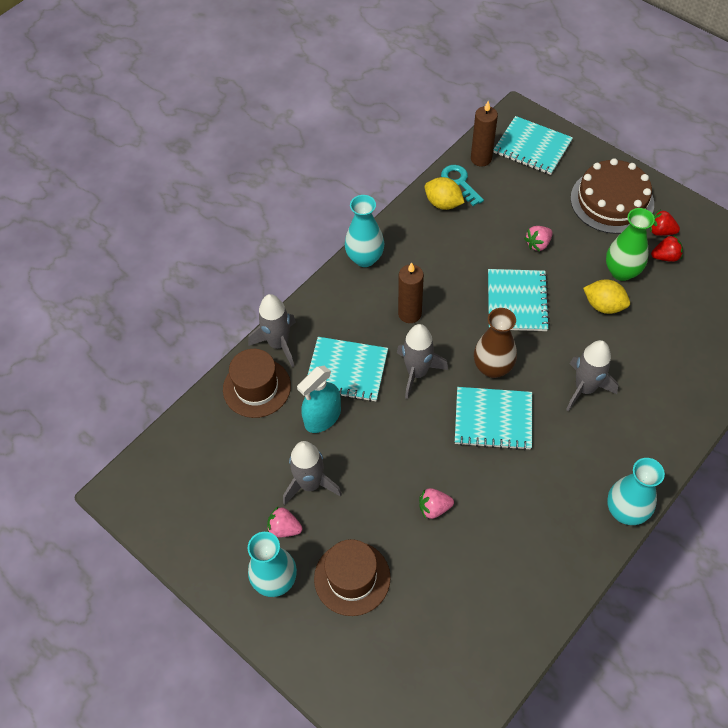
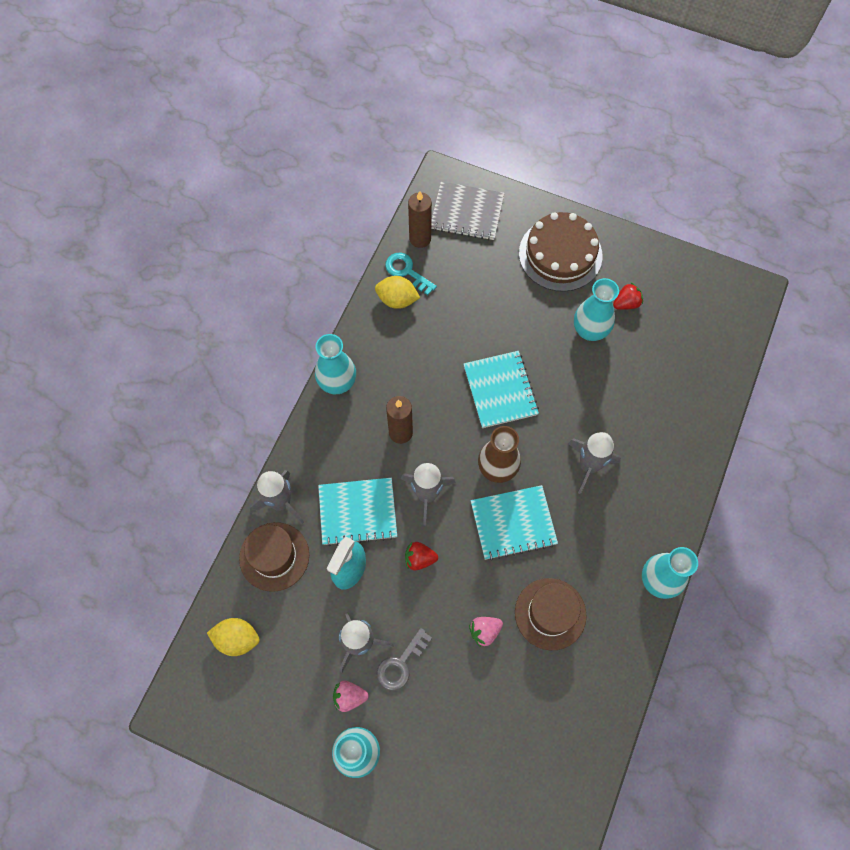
camera: 20 degrees left, 10 degrees up
(343, 513) = (401, 664): none -> grey key
(352, 578) = (429, 726): brown hat -> brown hat (550, 614)
(532, 147) = (467, 212): turquoise notebook -> grey notebook
(538, 244) = (503, 321): pink strawberry -> none
(603, 305) = (583, 372): yellow lemon -> yellow lemon (237, 639)
(621, 271) = (590, 330): green vase -> turquoise vase
(660, 231) = (615, 276): red strawberry -> red strawberry (419, 559)

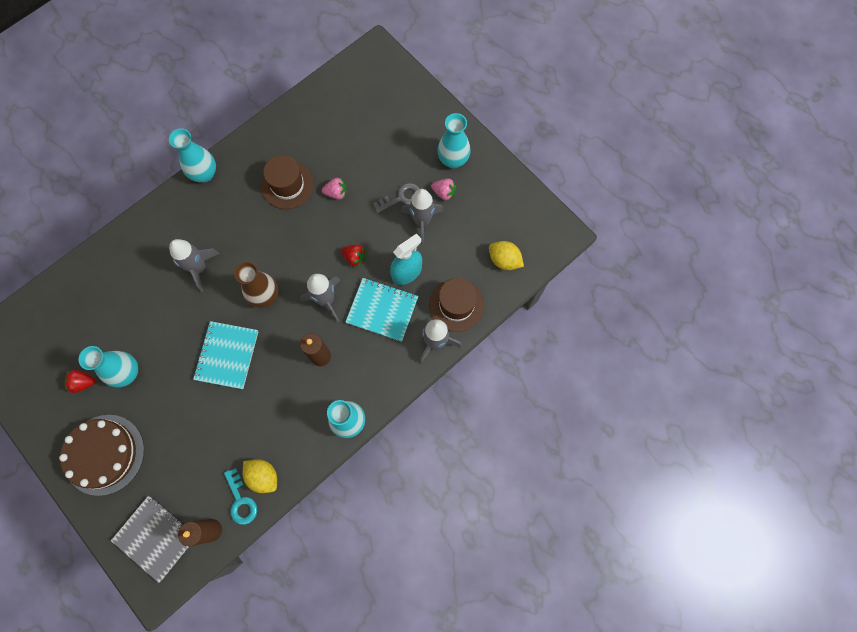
camera: 155 degrees left, 5 degrees up
(513, 523) = (277, 252): turquoise notebook -> none

